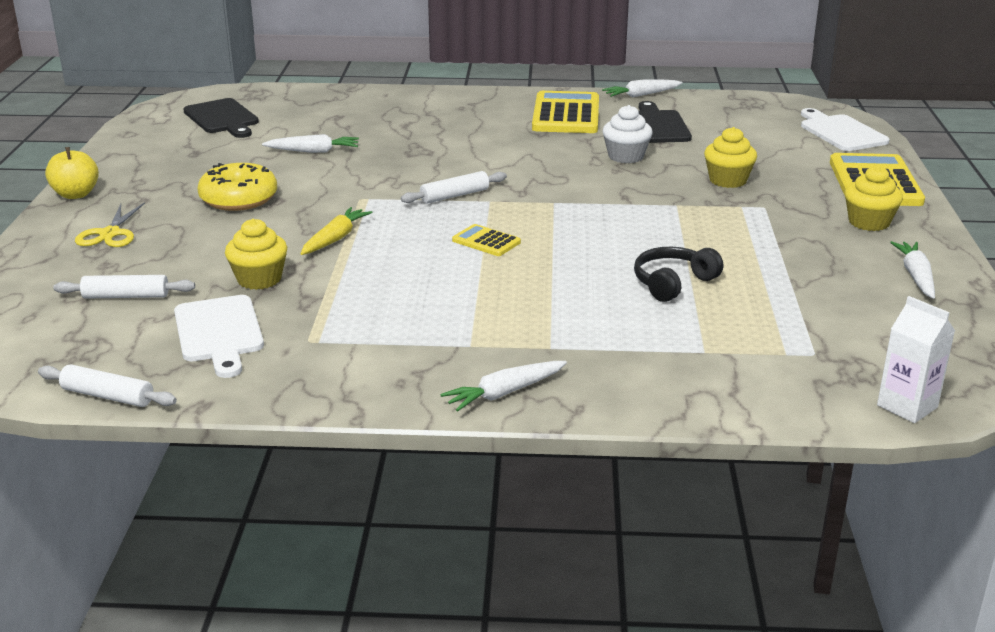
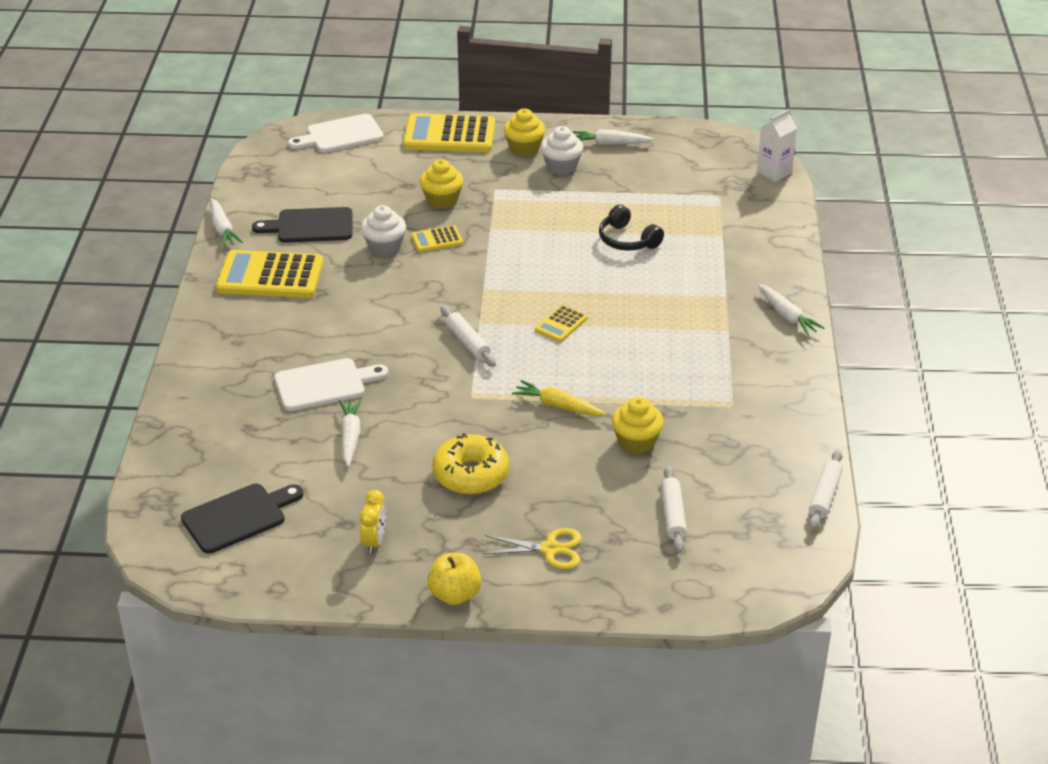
camera: 90 degrees left, 10 degrees up
(164, 163) = (374, 542): none -> yellow clock
(219, 333) = (726, 452): white cutting board -> white cutting board (325, 384)
(646, 179) = (437, 239): none -> yellow calculator
(836, 244) = (561, 166): none -> white cupcake

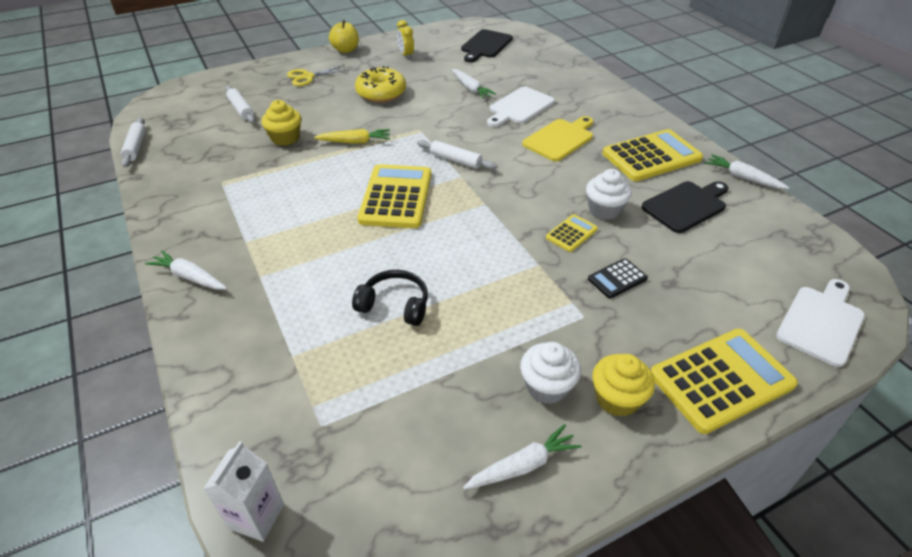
camera: 150 degrees right, 5 degrees up
(332, 327) = (560, 139): none -> yellow cutting board
(442, 200) = (617, 279): yellow cupcake -> black calculator
(561, 324) = (396, 197): yellow calculator -> yellow calculator, size x2.05

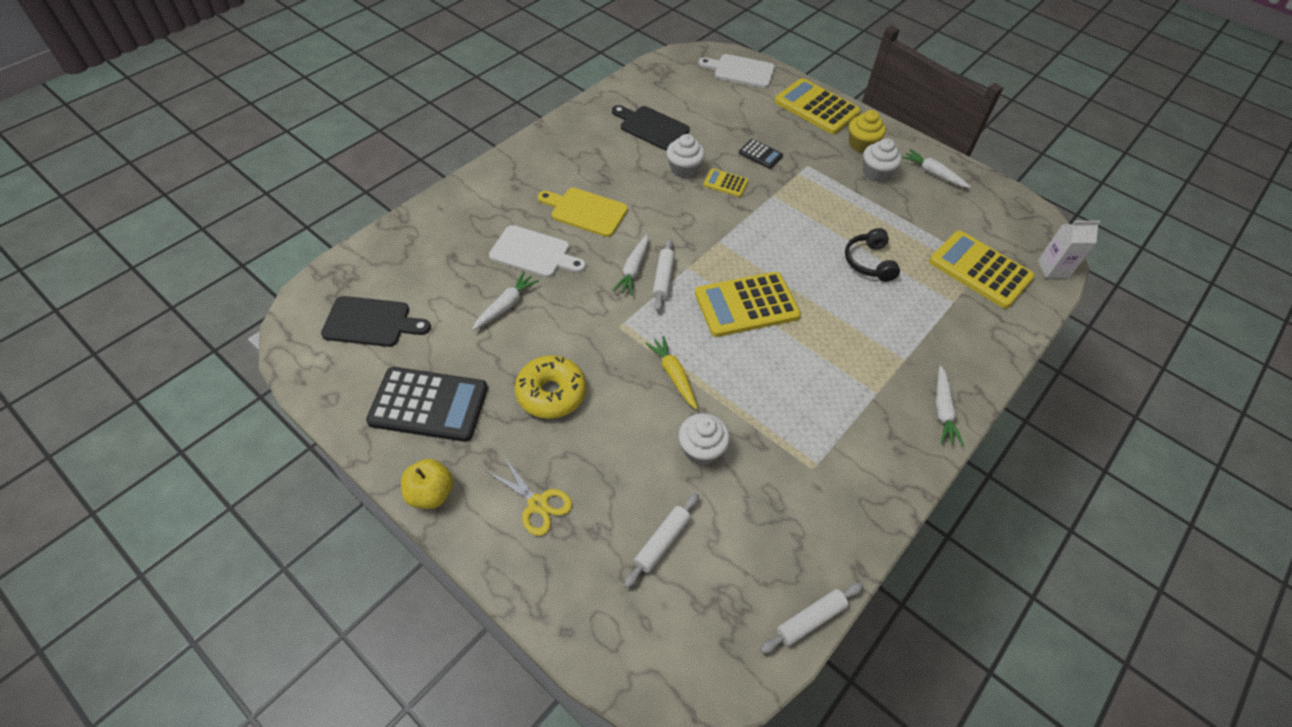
camera: 115 degrees left, 10 degrees up
(285, 138) = (701, 449): yellow cupcake -> white cupcake
(406, 55) = (428, 405): yellow clock -> black calculator
(651, 156) = (587, 150): yellow calculator -> yellow calculator (980, 270)
(742, 178) = (595, 100): white carrot -> white carrot (633, 269)

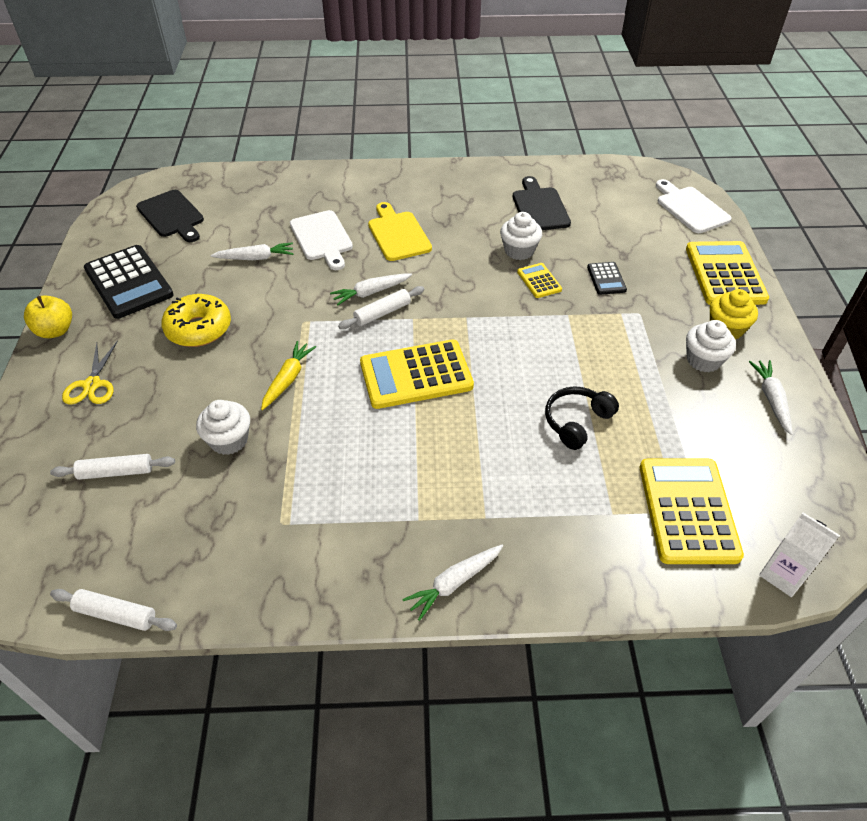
camera: 50 degrees right, 5 degrees down
(746, 305) = (416, 375): yellow calculator -> yellow calculator turned 45 degrees counterclockwise

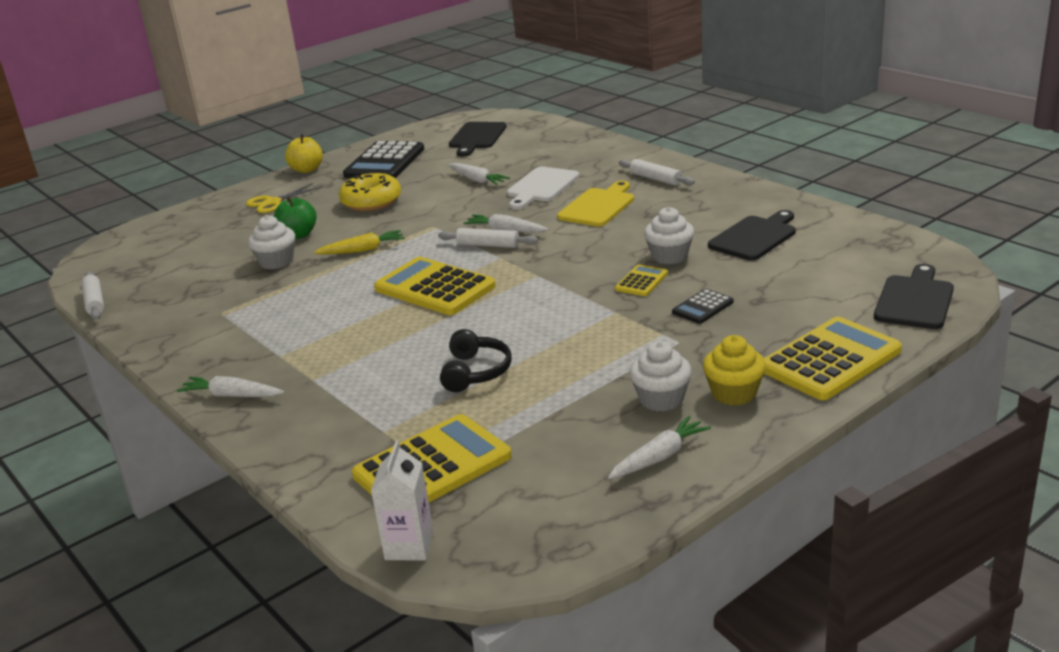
camera: 55 degrees right, 20 degrees down
(116, 472) = (206, 246): white rolling pin -> white rolling pin (655, 179)
(194, 401) = (298, 235): none -> green apple
(576, 421) = (475, 372): black headphones -> black headphones turned 90 degrees clockwise
(690, 208) = (914, 300): white cutting board -> black cutting board

